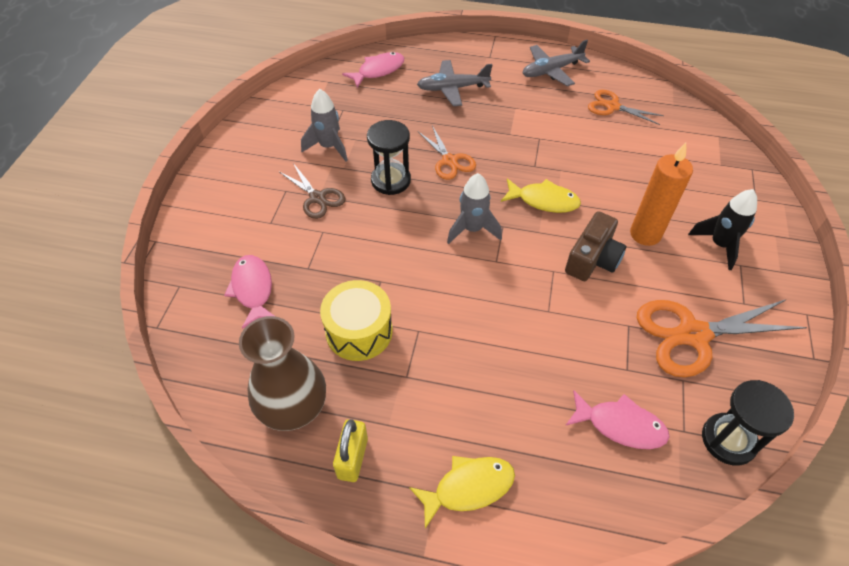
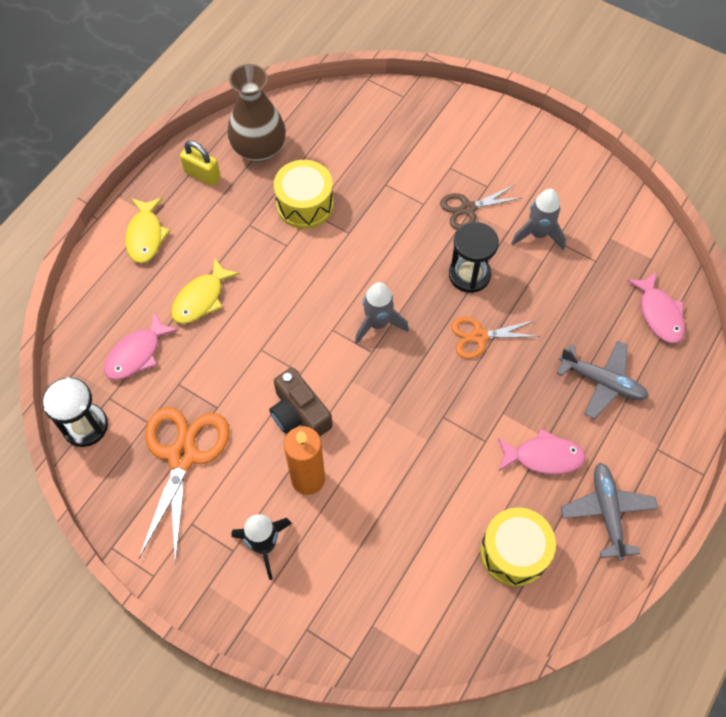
camera: 110 degrees right, 10 degrees up
(253, 289) = (378, 142): pink fish -> pink fish (543, 457)
(452, 88) = (602, 382): grey plane -> grey plane turned 105 degrees clockwise
(544, 200) = (390, 403): yellow fish -> yellow fish (201, 299)
(612, 106) = (514, 552): orange scissors -> yellow drum

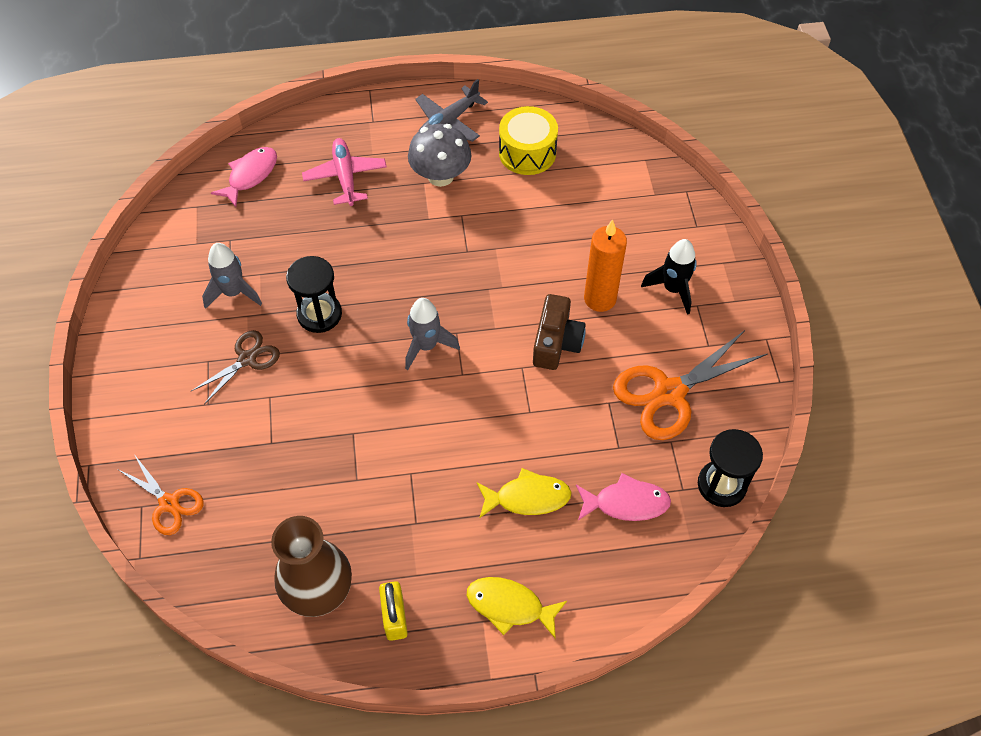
camera: 130 degrees left, 5 degrees down
(146, 236) = (509, 606): yellow fish -> yellow fish turned 120 degrees counterclockwise
(305, 204) = (352, 493): yellow drum -> none
(468, 209) = (247, 359): brown scissors -> brown scissors turned 75 degrees counterclockwise
(479, 336) = (374, 271): orange scissors -> orange scissors (169, 503)
(543, 457) = (440, 176): pink fish -> grey mushroom
(602, 382) = (345, 177): grey plane -> pink plane

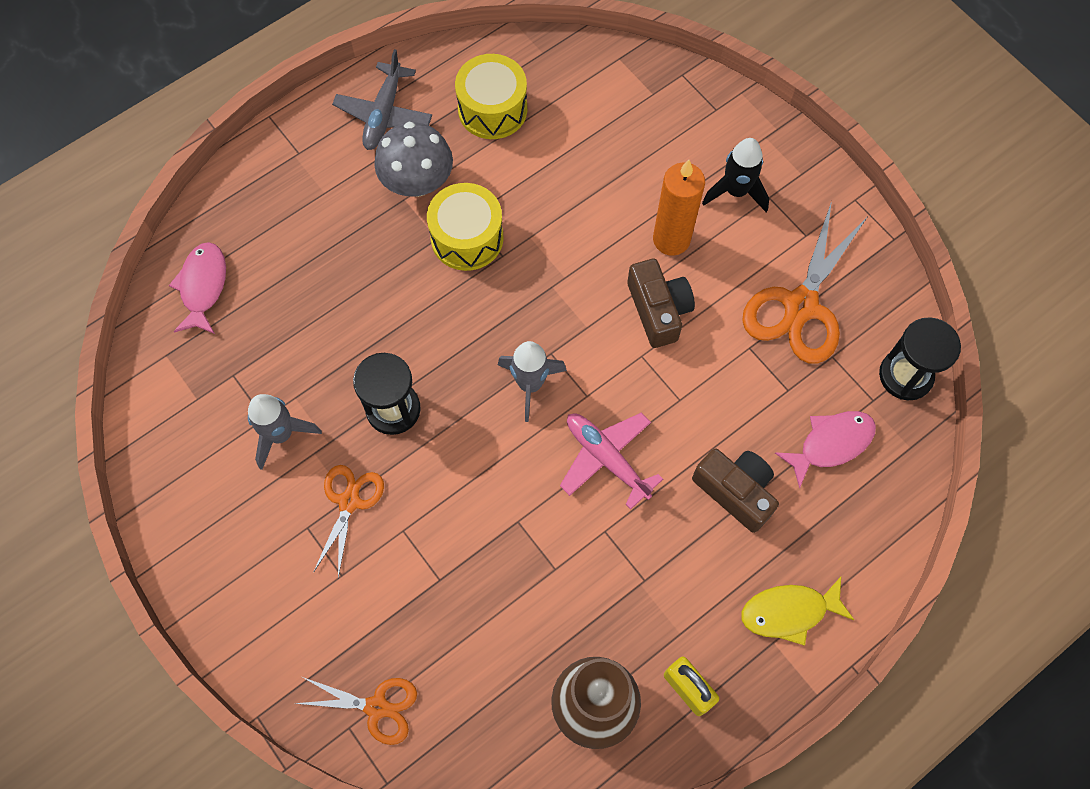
camera: 30 degrees left, 10 degrees up
(247, 359) = (349, 502): brown scissors -> orange scissors
(345, 177) = (313, 234): pink plane -> pink plane (606, 458)
(450, 228) = (467, 238): none -> yellow drum
(528, 497) = (735, 491): yellow fish -> brown camera

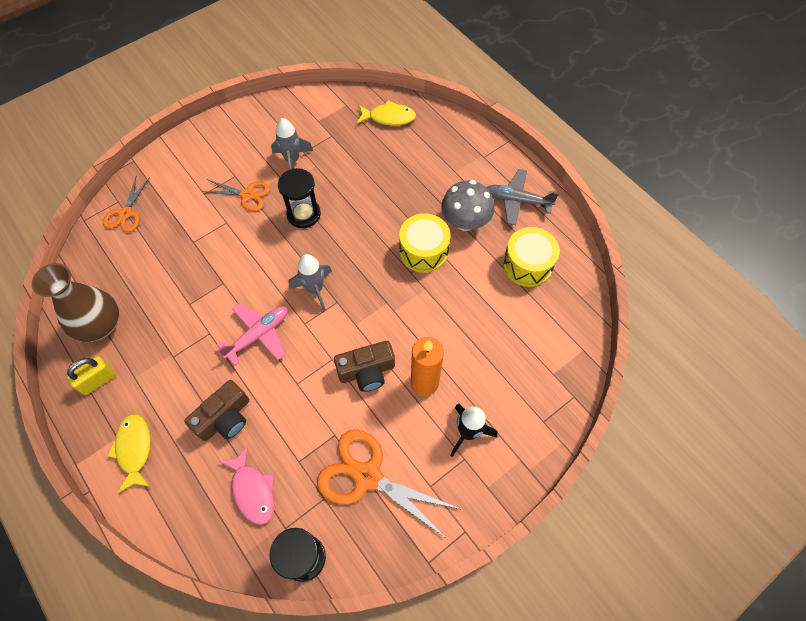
camera: 90 degrees right, 5 degrees down
(203, 286) = (389, 117): pink fish -> yellow fish

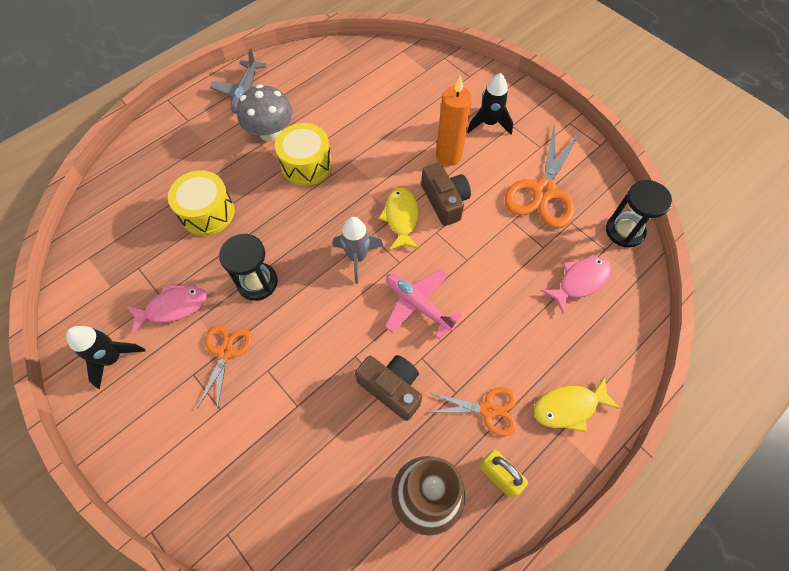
camera: 95 degrees left, 0 degrees up
(126, 213) = (249, 514): orange scissors -> orange scissors (488, 409)
(225, 418) = (516, 320): brown camera -> brown camera (392, 388)
(258, 129) = (113, 358): none -> black rocket
(292, 160) = (173, 307): grey rocket -> pink fish
(389, 117) = (117, 209): yellow fish -> yellow fish (401, 218)
(527, 264) = (320, 85): yellow drum -> yellow drum (207, 212)

